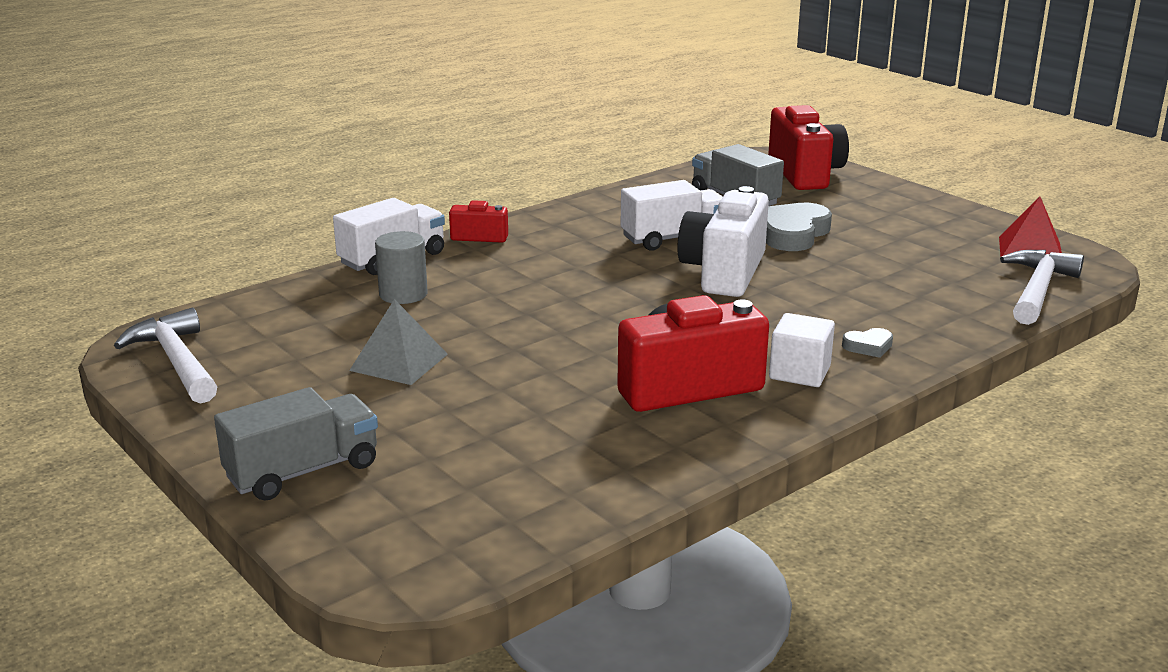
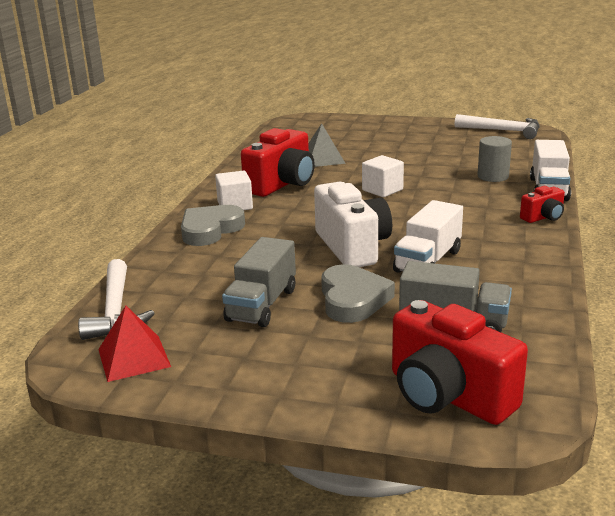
camera: 145 degrees right, 0 degrees up
(303, 471) = (375, 125): grey truck -> grey truck (262, 305)
(399, 362) = (421, 155): grey pyramid -> grey pyramid (322, 159)
(569, 325) = (382, 190): none -> white cube
(868, 346) = (210, 230): grey heart -> grey heart, size x2.09

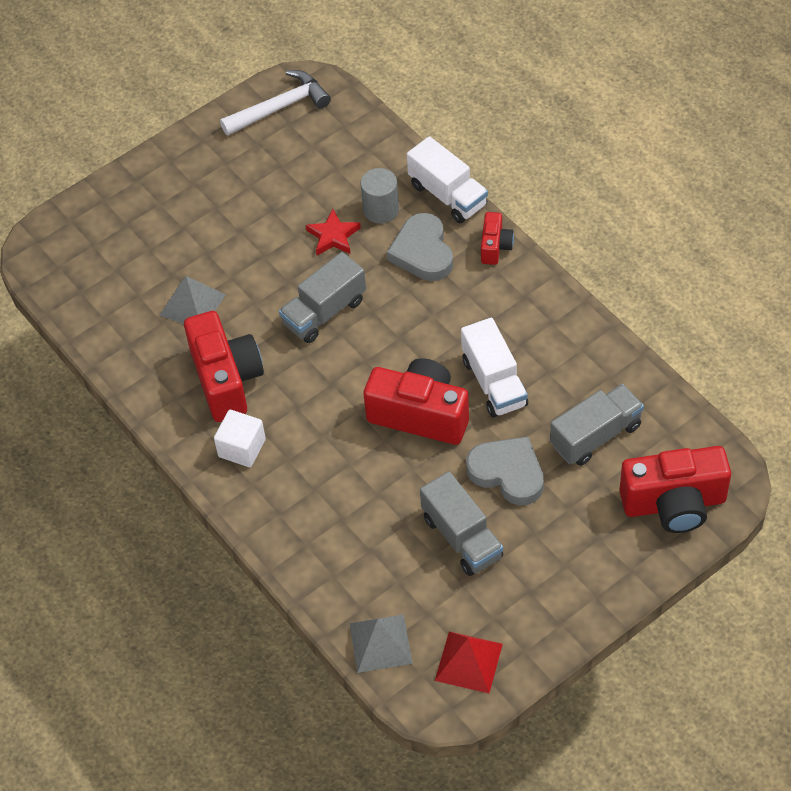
camera: 50 degrees left, 30 degrees up
(116, 311) = (380, 643): white hammer -> grey pyramid
(210, 230) = (280, 497): grey heart -> grey heart (422, 252)
(352, 247) = (420, 414): white camera -> red camera
(382, 190) = (324, 312): white cube -> grey truck
(444, 172) = (333, 236): none -> red star

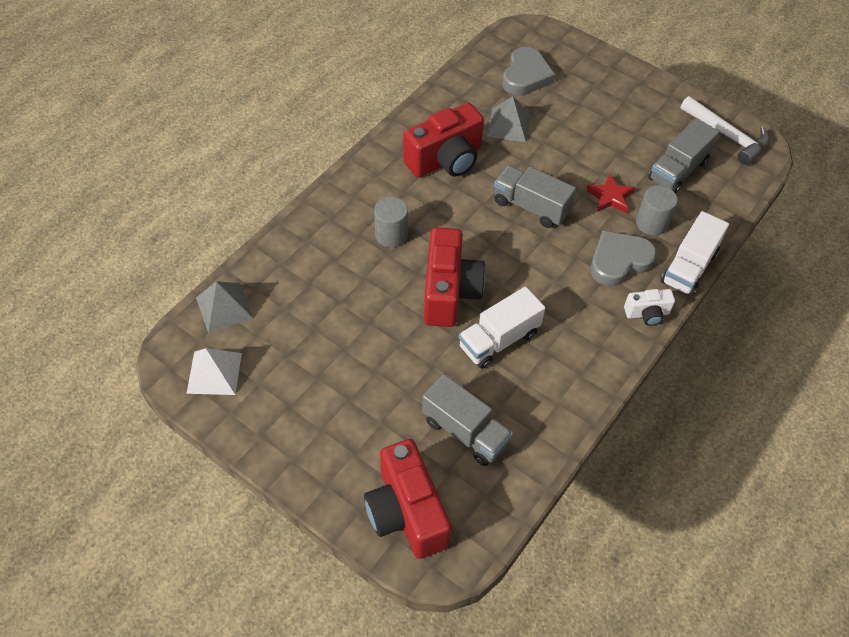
camera: 70 degrees right, 0 degrees up
(242, 448) = (385, 183): white cube -> none
(323, 456) = (391, 235): none -> grey cylinder
(462, 537) = (334, 345): grey truck -> grey truck (678, 170)
(468, 662) = (214, 373): red pyramid -> white pyramid
(495, 246) = (647, 314): red camera -> white camera
(507, 473) = (407, 367): grey heart -> grey heart (526, 76)

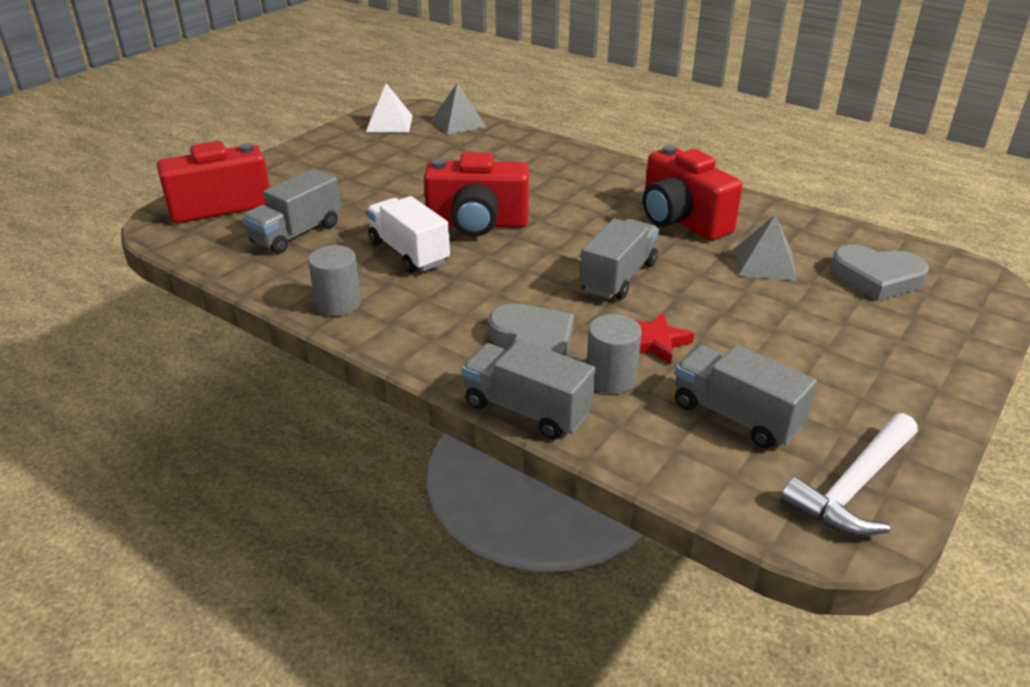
camera: 90 degrees right, 20 degrees down
(391, 235) = (555, 191): grey cylinder -> grey cylinder (338, 304)
(647, 314) = (440, 363): white camera -> none
(689, 267) = (527, 409): white truck -> grey truck

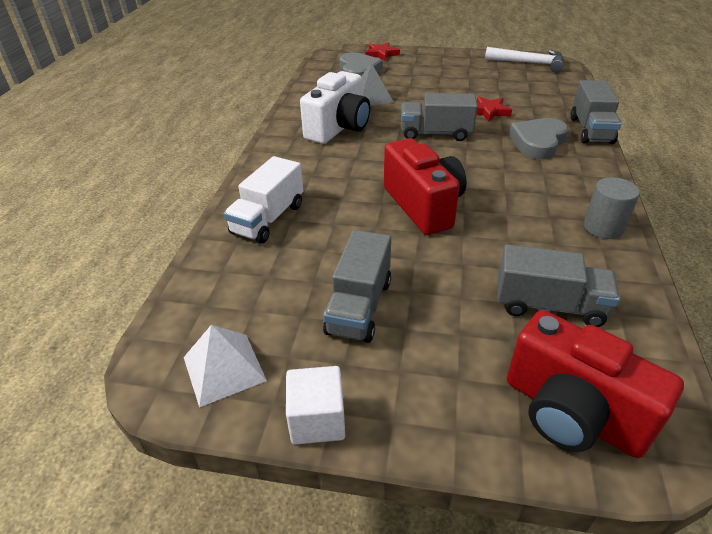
camera: 115 degrees left, 5 degrees up
(322, 139) = (317, 420): none -> white cube
(409, 253) = (502, 223): white truck -> white truck (268, 219)
(459, 123) = (196, 300): grey pyramid -> none
(611, 378) = (535, 116): grey cylinder -> none
(681, 220) = (339, 128): red camera -> white camera
(736, 415) = (519, 86): grey truck -> grey truck (359, 306)
(961, 321) = (381, 54): none -> red star

